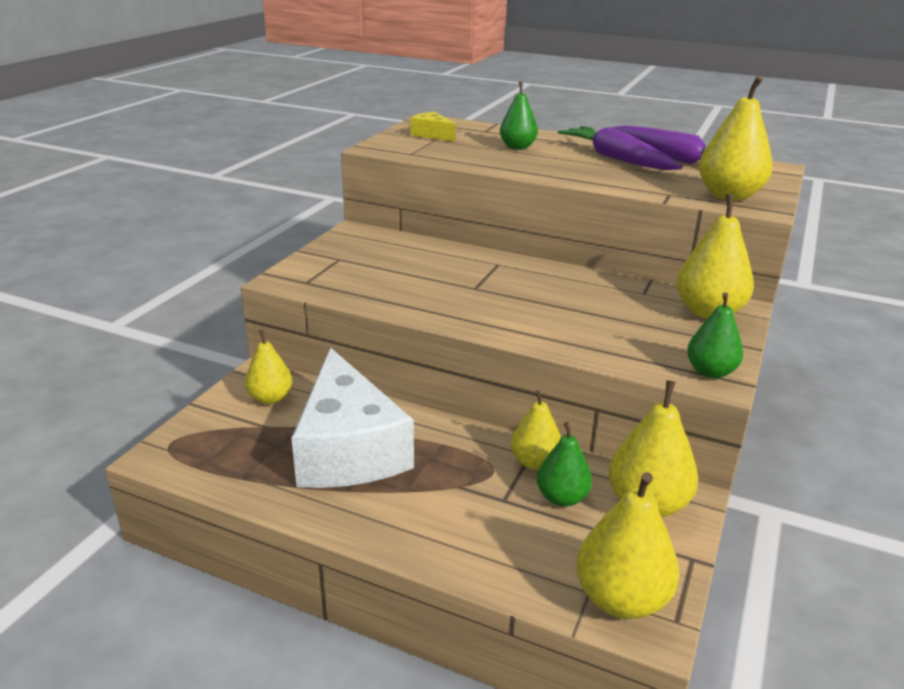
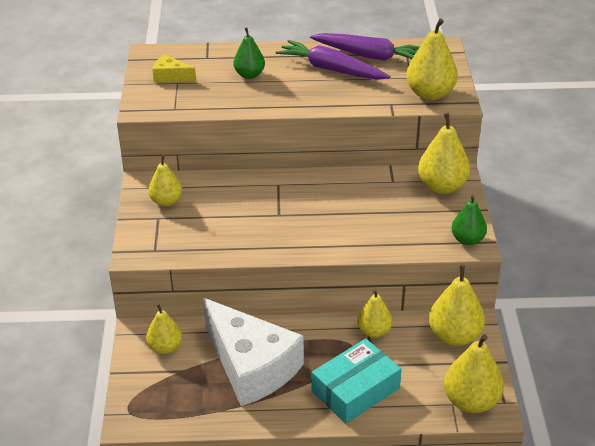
camera: 25 degrees left, 10 degrees up
(361, 249) = (166, 201): none -> yellow pear
(458, 521) = (355, 390): none -> turquoise box
(562, 498) = (404, 350): green pear -> none

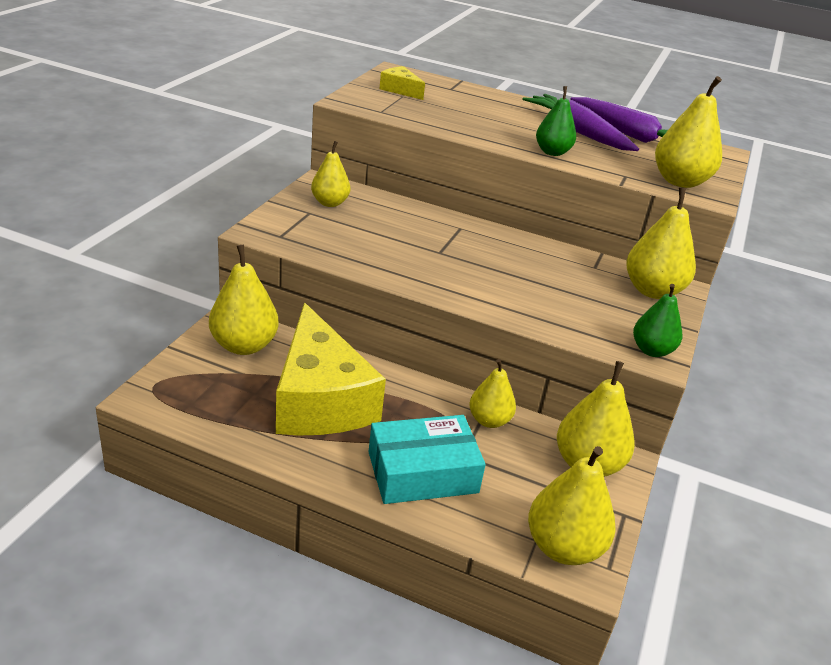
camera: 20 degrees right, 5 degrees down
(165, 347) = (244, 345): yellow pear -> yellow pear, size x1.56
(249, 75) = (483, 111): green pear -> green pear (552, 152)
(251, 366) = (320, 399): white cheese -> yellow cheese

